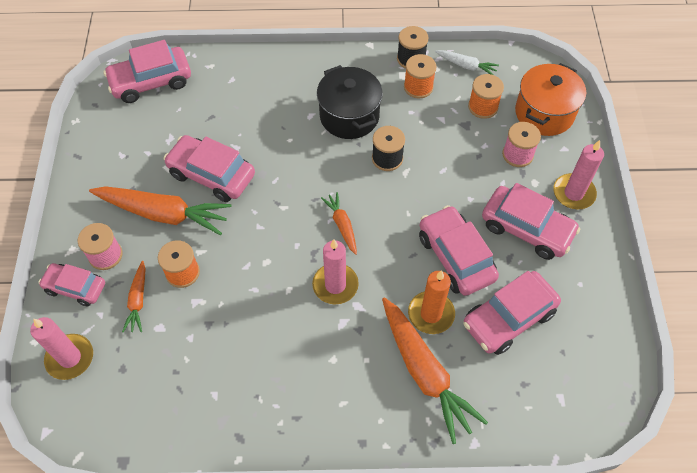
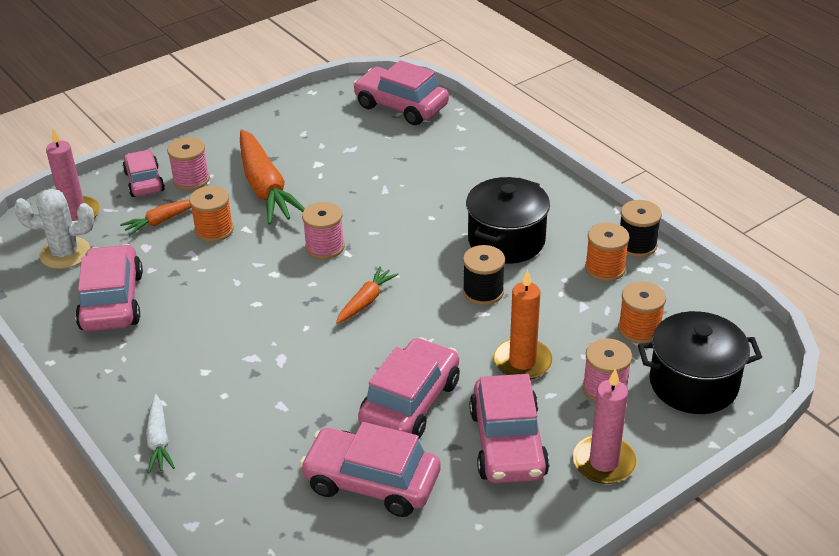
camera: 55 degrees right, 20 degrees down
(114, 388) = (65, 253): none -> white cactus
(211, 175) = (337, 192): pink car -> pink car (112, 301)
(265, 216) = (325, 247): none -> pink spool
(335, 285) = (290, 331): pink candle -> none
(425, 372) = (245, 445): orange carrot -> none
(431, 314) = (320, 417): orange candle -> orange candle (522, 362)
(466, 66) = (681, 289): white carrot -> white carrot (159, 440)
(544, 113) = (693, 383): orange pot -> black pot

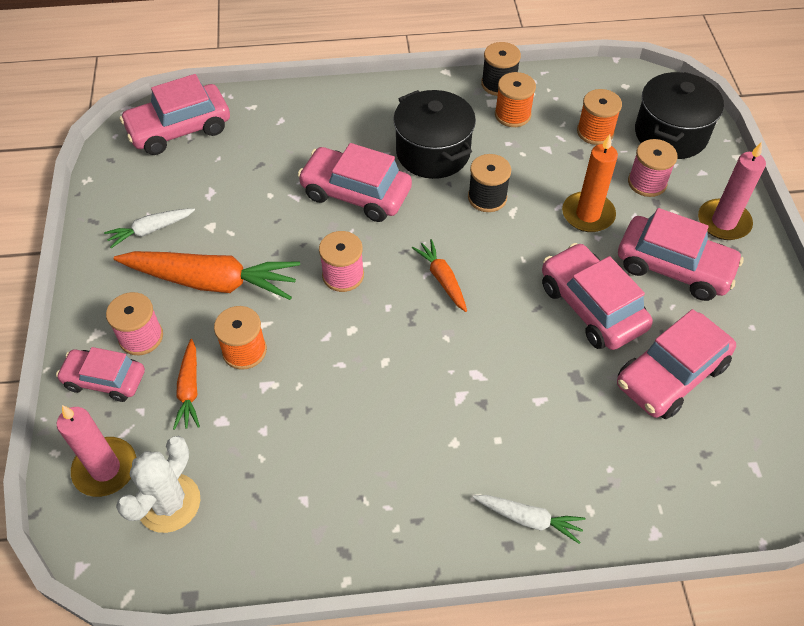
camera: 60 degrees left, 15 degrees up
(112, 301) = (288, 485): pink car -> pink car (356, 193)
(290, 139) = (150, 230): none -> white carrot

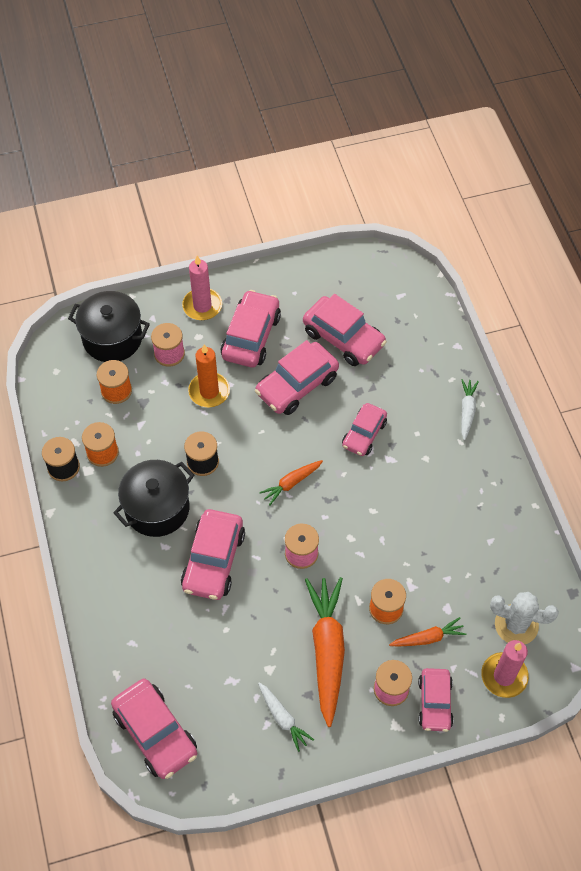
camera: 100 degrees left, 5 degrees up
(504, 372) = (364, 434): none -> pink car

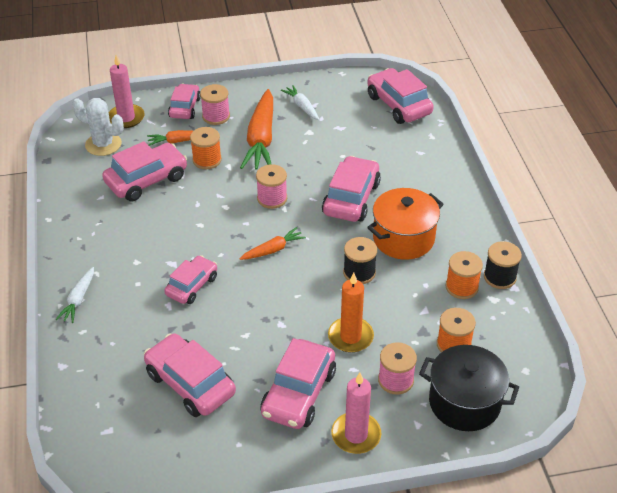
camera: 175 degrees left, 15 degrees down
(157, 508) = (403, 238): black pot -> orange pot
(297, 385) = (253, 336): pink car -> pink car (146, 180)

